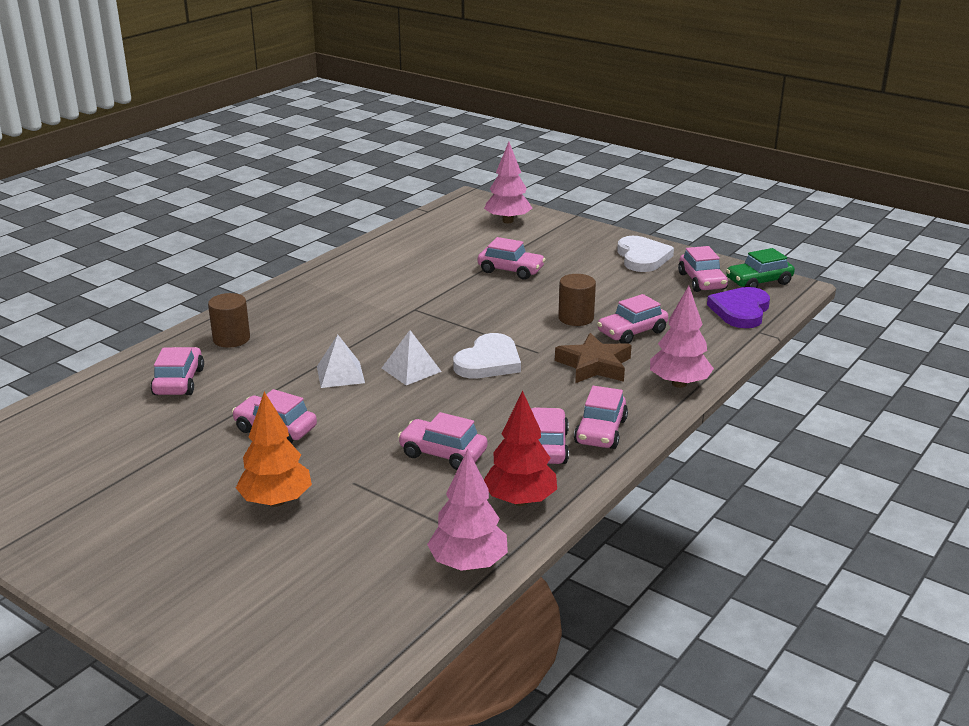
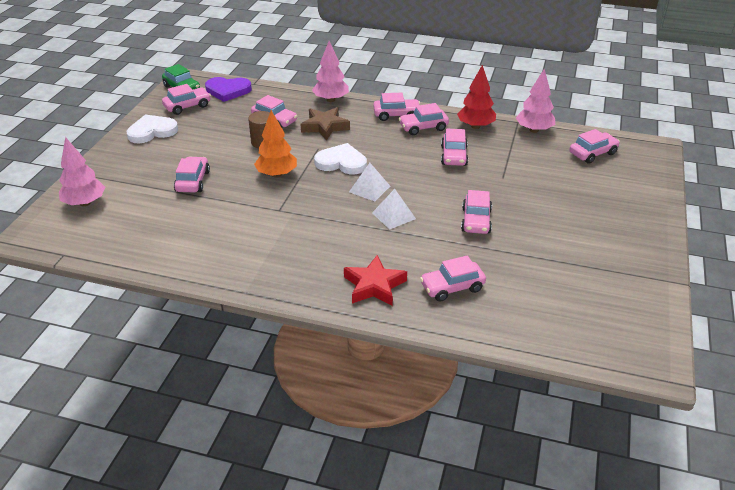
camera: 110 degrees left, 10 degrees up
(231, 339) = (374, 286): brown cylinder -> red star
(276, 501) = (541, 197): orange tree -> orange tree (277, 174)
(345, 608) = (592, 153): none -> pink car

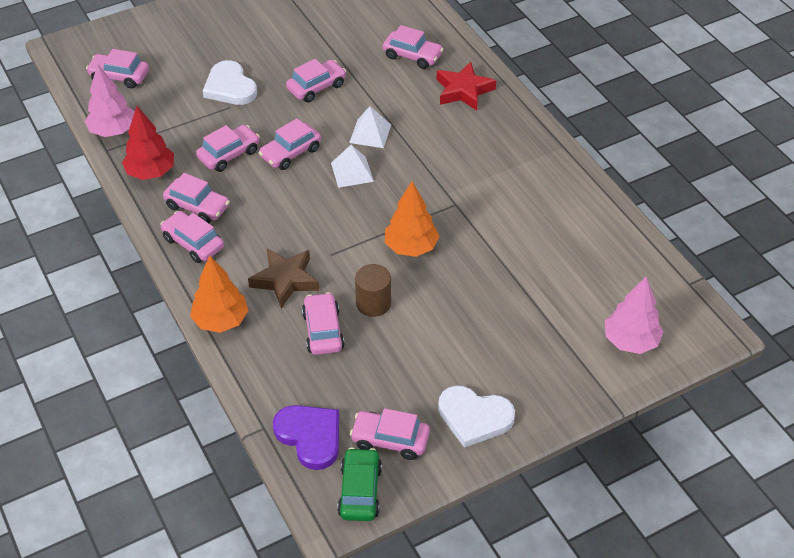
camera: 135 degrees left, 10 degrees up
(193, 181) = (499, 296): pink car -> pink car (290, 153)
(331, 100) = (221, 321): pink tree -> orange tree
(341, 162) = (334, 219): white heart -> white heart (230, 87)

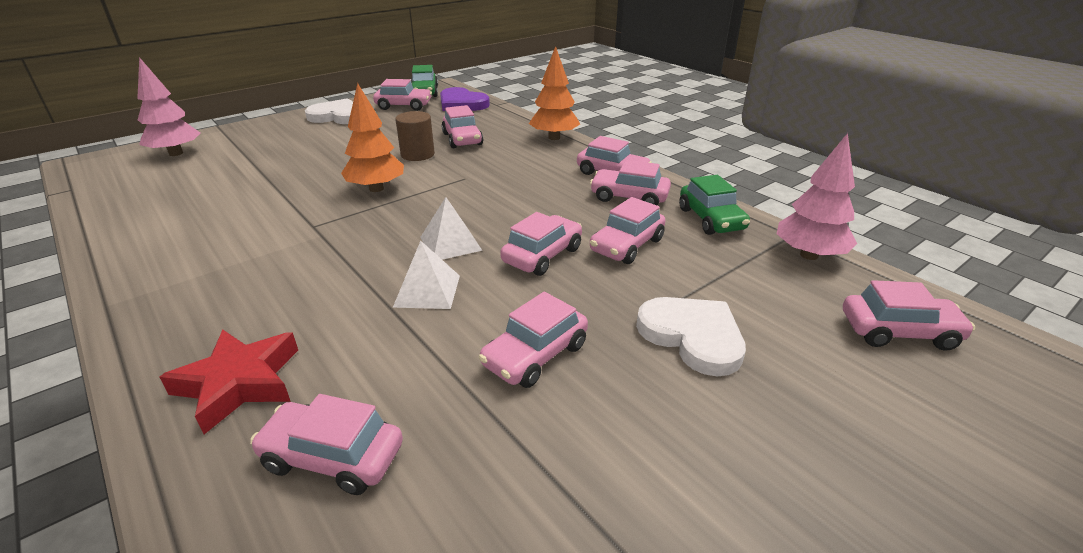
camera: 170 degrees right, 15 degrees down
(151, 172) = (711, 219): red tree -> green car
(285, 280) = (506, 160): brown star -> none

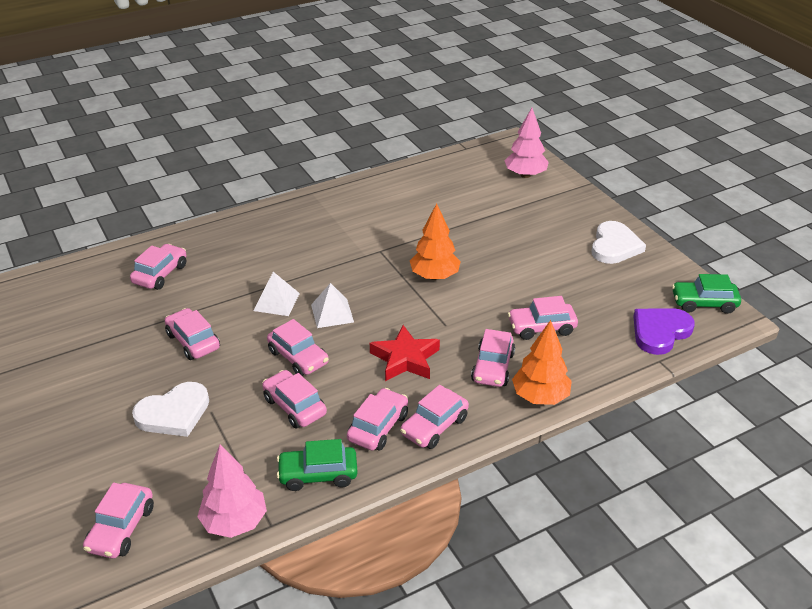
camera: 100 degrees right, 5 degrees up
(239, 383) = (224, 243): red star -> red star (405, 359)
(404, 106) = (649, 288): pink car -> pink car (492, 367)
(417, 154) = (504, 298): brown cylinder -> none

